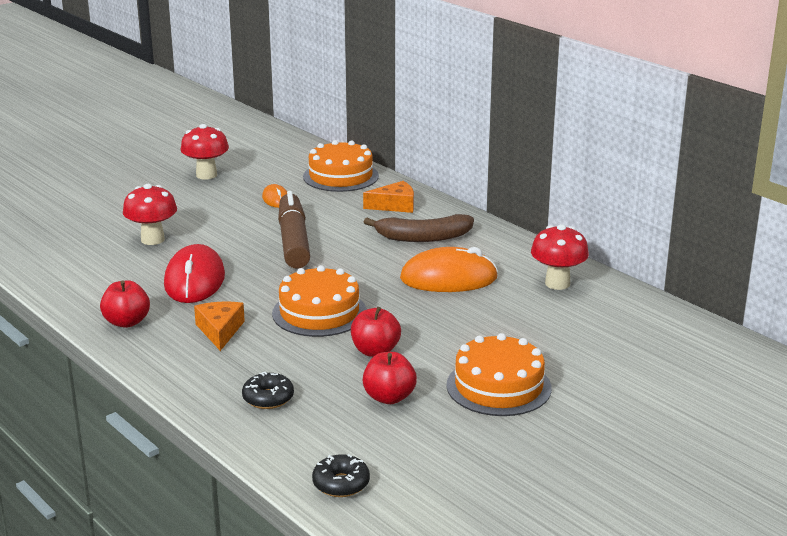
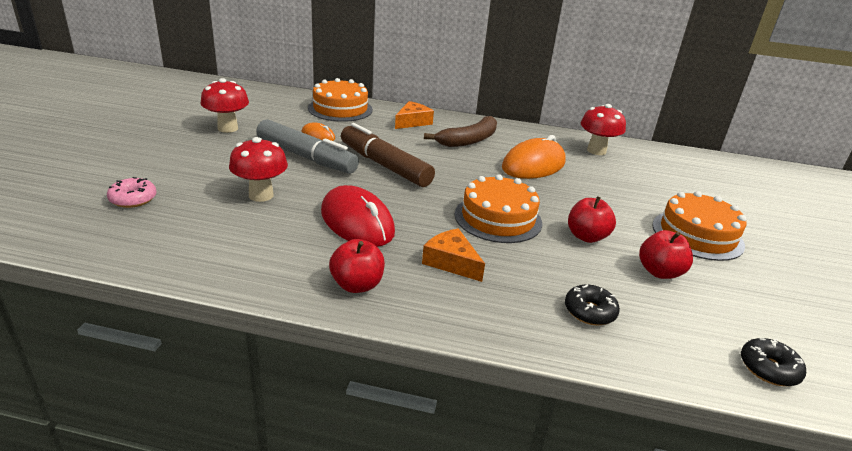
camera: 40 degrees left, 5 degrees up
(61, 219) = (133, 199): none -> pink donut
(235, 217) = (306, 157): none -> grey marker

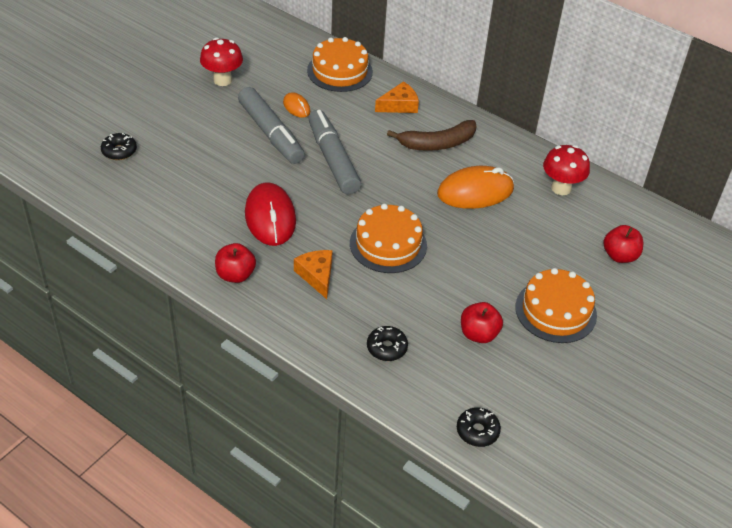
camera: 25 degrees right, 15 degrees up
(133, 199) = (119, 151): pink donut -> black donut
(261, 195) = (212, 170): red mushroom -> none
(384, 165) = (333, 159): brown marker -> grey marker
(586, 237) = (449, 284): red apple -> red apple (619, 256)

